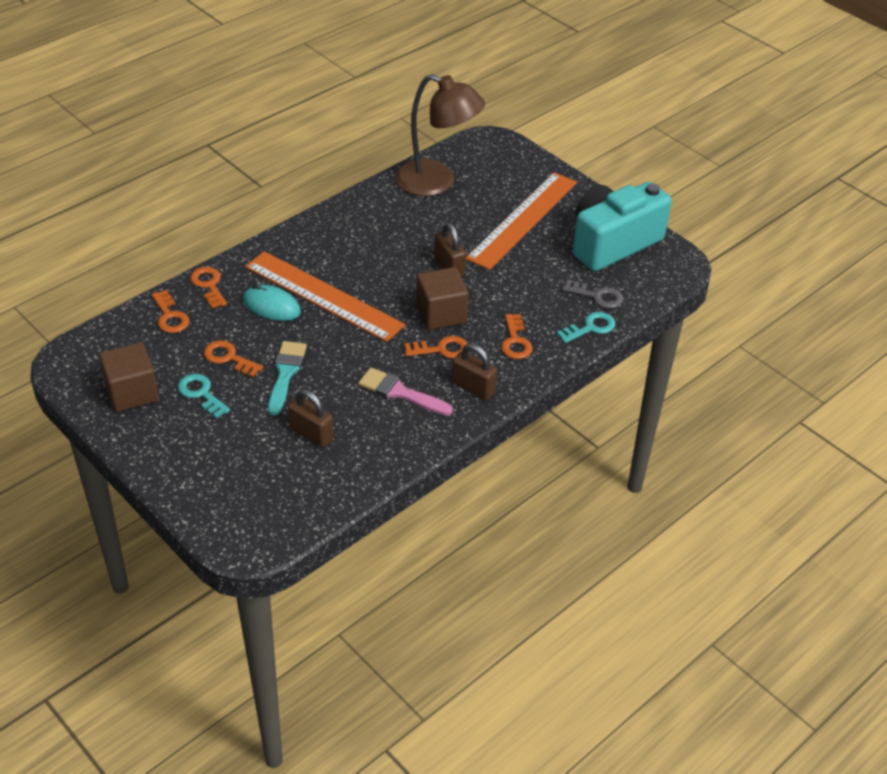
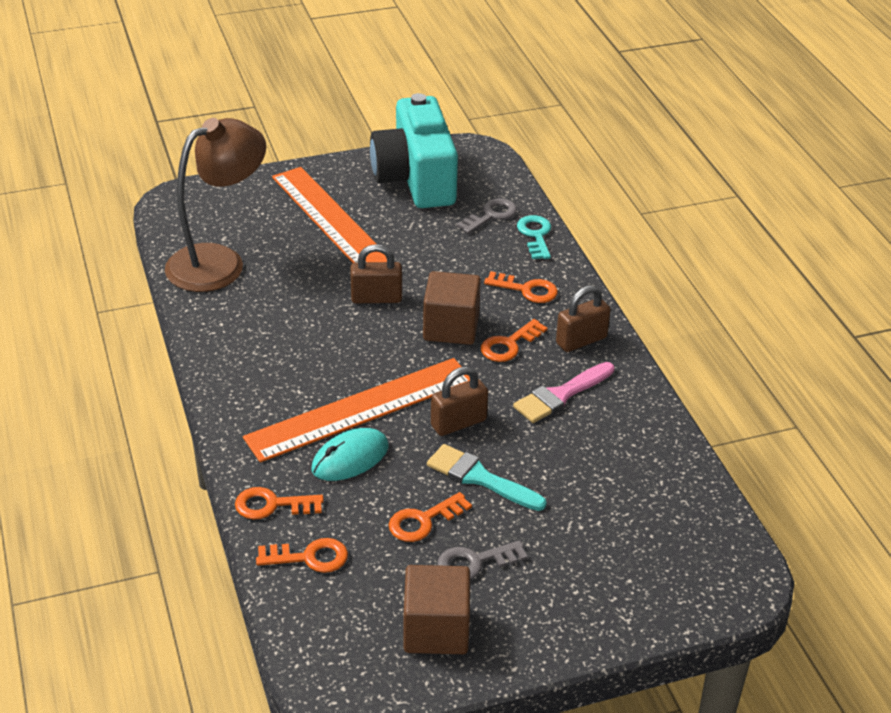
camera: 65 degrees left, 5 degrees down
(201, 394) = (474, 562): turquoise key -> grey key
(311, 434) = (592, 483): brown padlock -> brown padlock (458, 423)
(441, 349) = (509, 345): orange key -> orange key turned 150 degrees counterclockwise

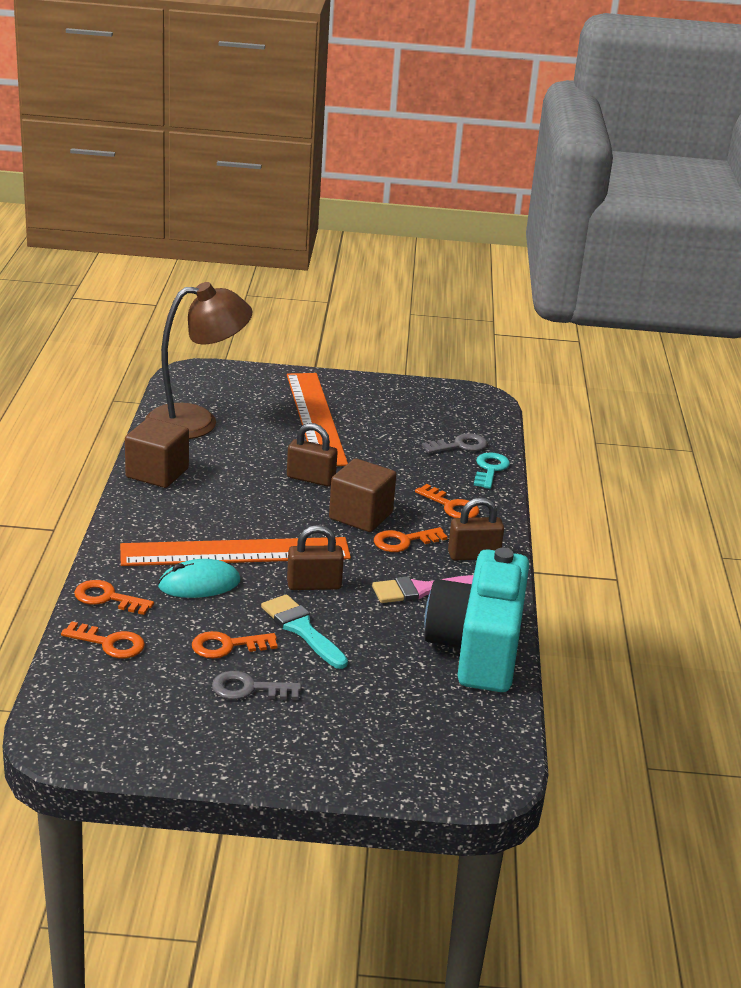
camera: 20 degrees right, 10 degrees down
(416, 179) = (411, 404): turquoise camera -> turquoise camera (477, 649)
(436, 630) = (177, 727): brown cube -> brown cube (157, 473)

